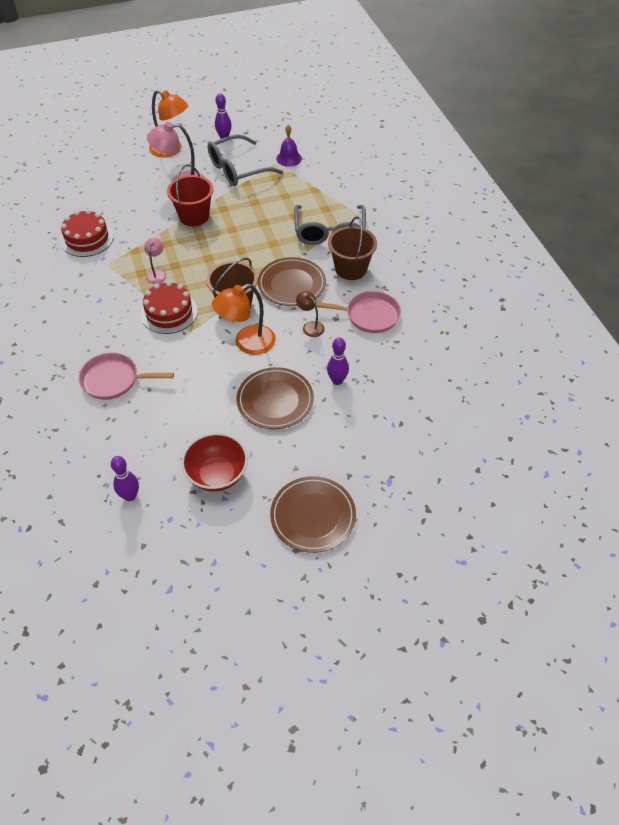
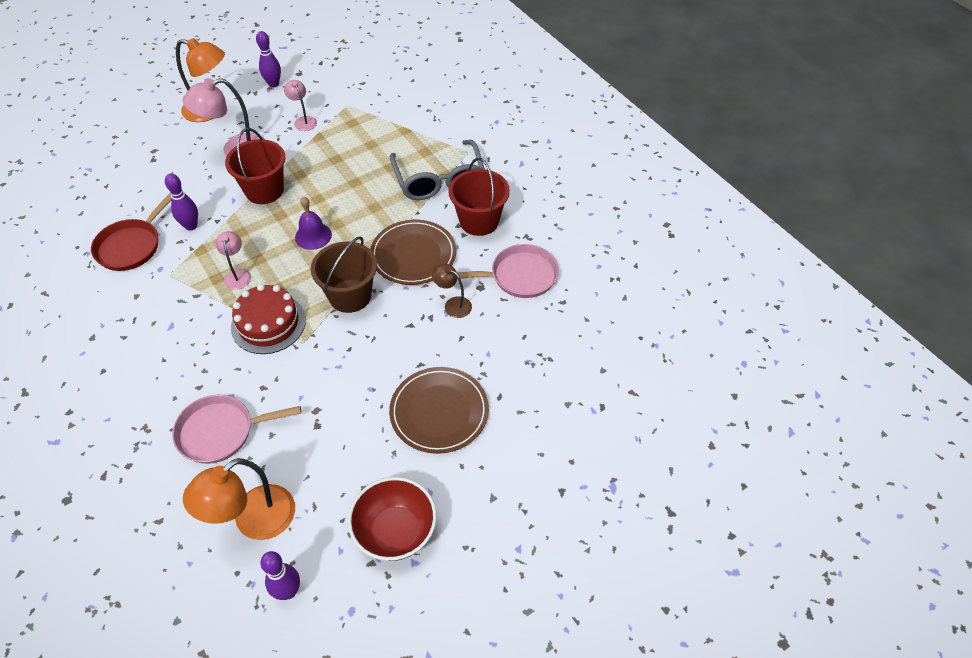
camera: 15 degrees left, 0 degrees up
(87, 238) = (131, 246): red cake -> red pan
(238, 169) = (303, 120): grey glasses -> pink lamp
(247, 343) = (381, 344): orange lamp -> orange lamp (254, 521)
(289, 158) = (361, 97): purple bell -> purple bell (313, 236)
(313, 516) = (534, 557): brown plate -> none
(337, 380) = (508, 368): purple bowling pin -> purple bowling pin (191, 226)
(350, 269) = (479, 221): brown bucket -> red bucket

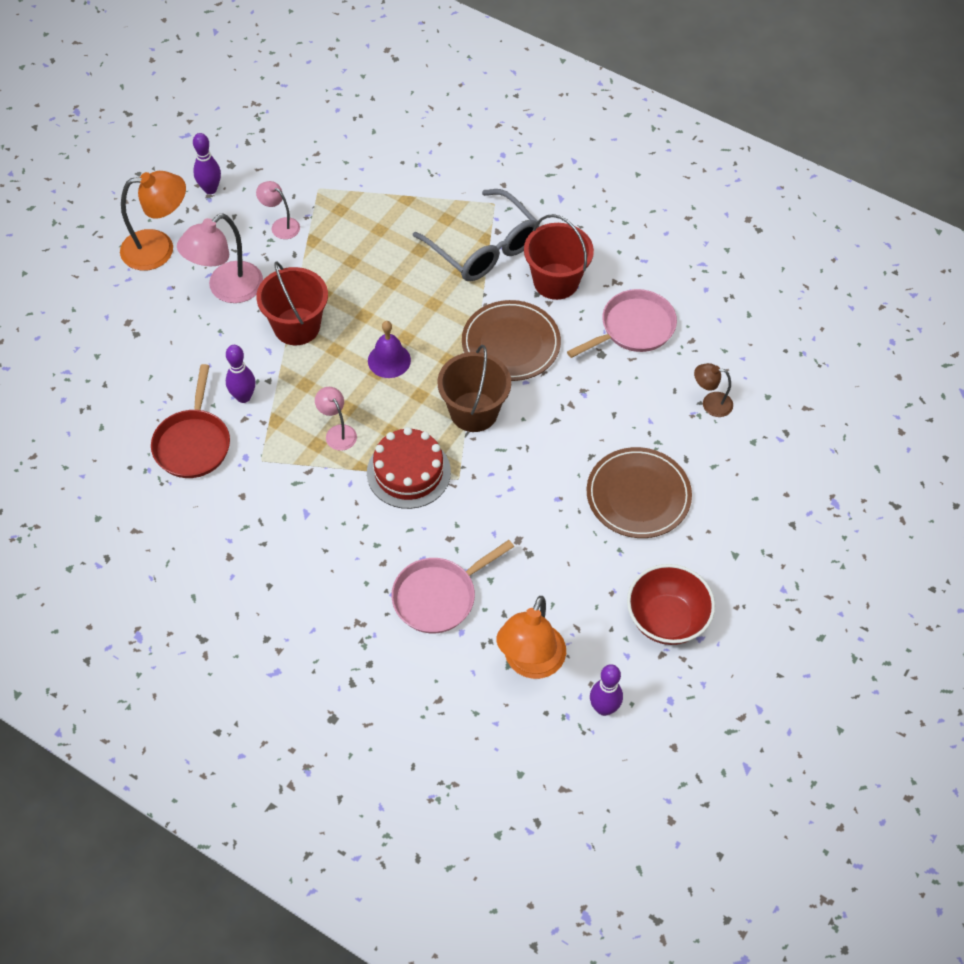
camera: 25 degrees left, 5 degrees up
(453, 304) = (585, 383): brown lamp -> brown lamp (710, 403)

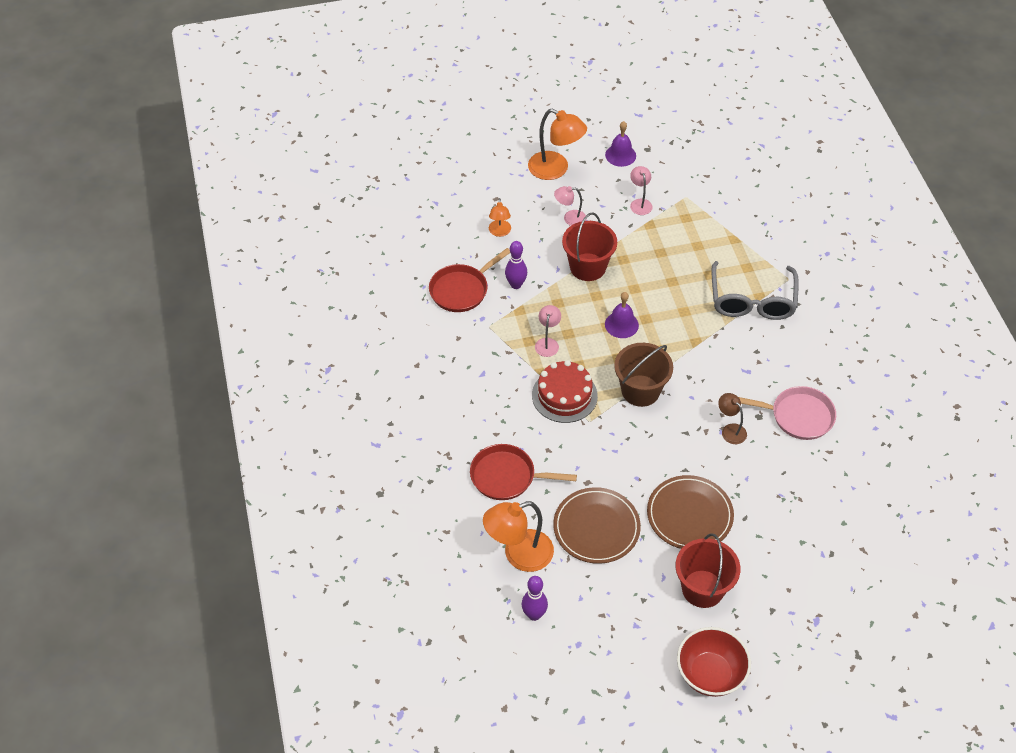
camera: 45 degrees right, 5 degrees down
(169, 354) = (499, 232): none -> orange lamp
(210, 189) = (620, 155): purple bowling pin -> purple bell
(227, 289) = (570, 218): pink lamp -> pink lamp, size x0.55
(438, 596) = (507, 476): pink pan -> red pan
(511, 343) = (707, 368): brown plate -> brown plate (596, 527)
(556, 281) = (777, 352): red bucket -> red bucket (702, 589)
(666, 619) = (627, 598): red bowl -> red bowl (710, 674)
(710, 403) = (799, 498): brown lamp -> brown lamp (730, 430)

